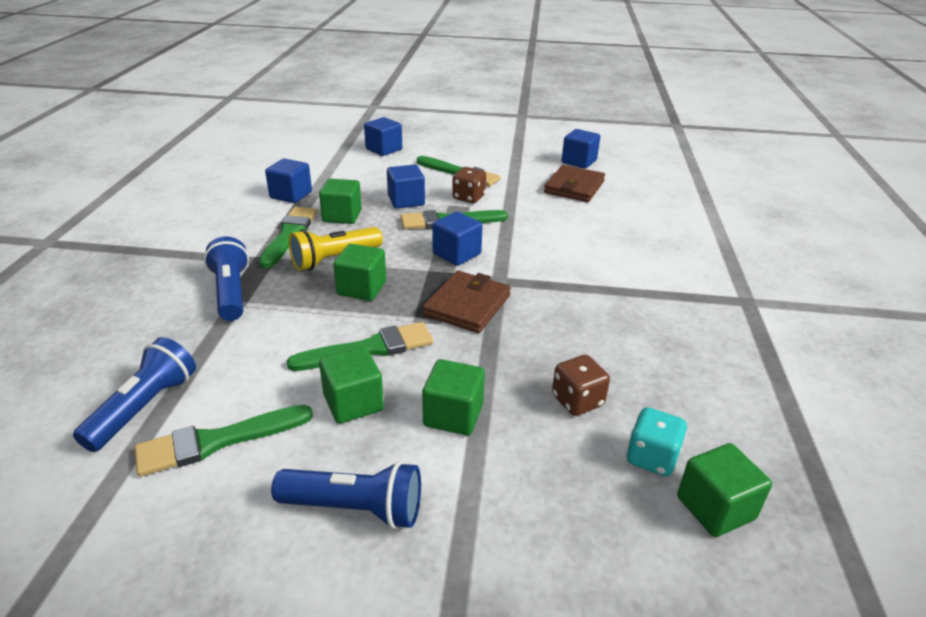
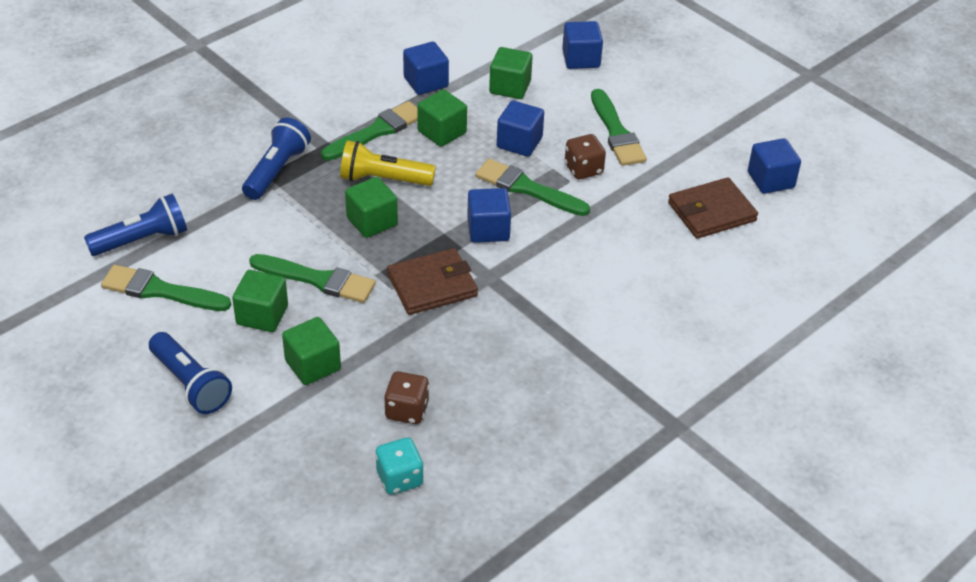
camera: 40 degrees right, 10 degrees up
(715, 508) = (393, 532): green cube -> green cube (510, 87)

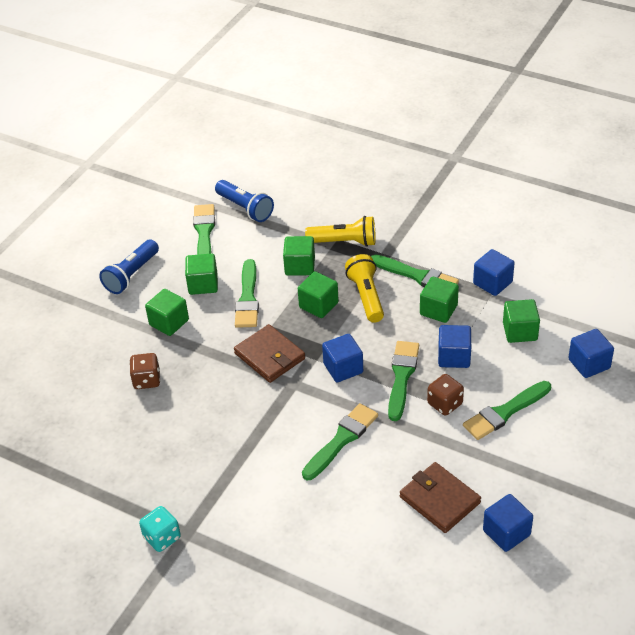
camera: 75 degrees right, 0 degrees up
(276, 171) = (344, 242): blue flashlight -> yellow flashlight
(292, 219) = (300, 266): none -> green cube
(399, 478) = (87, 395): turquoise dice -> turquoise dice (162, 538)
(596, 260) = (341, 440): none -> green brush

